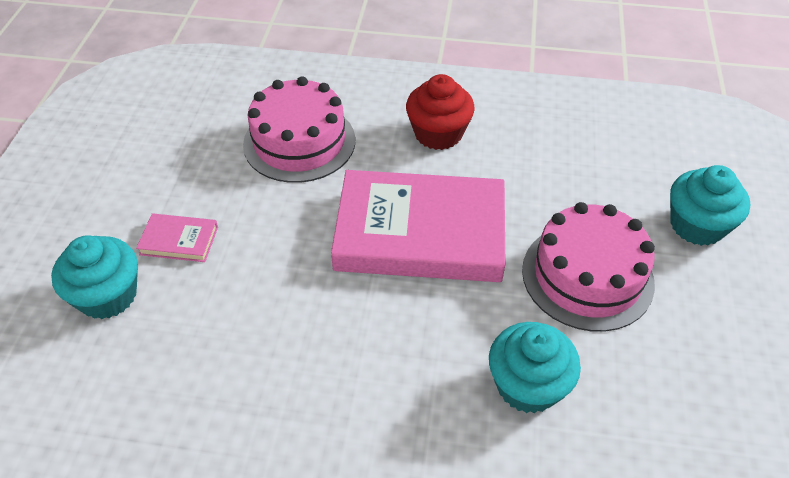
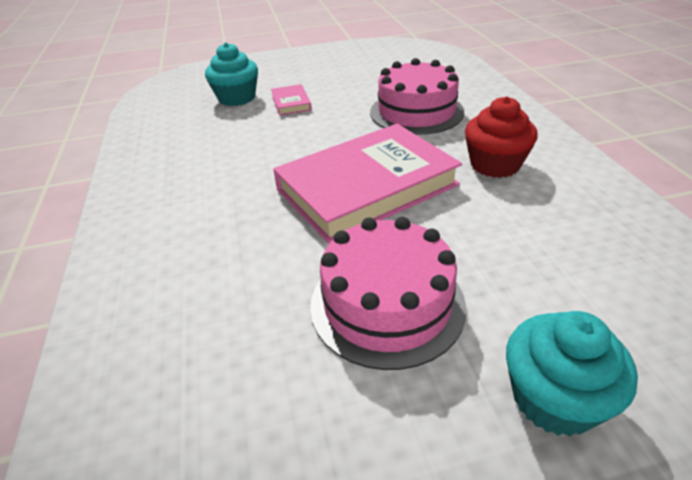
camera: 70 degrees right, 10 degrees down
(420, 233) = (366, 187): pink book -> pink book turned 75 degrees clockwise
(527, 385) = (227, 291): turquoise cupcake -> none

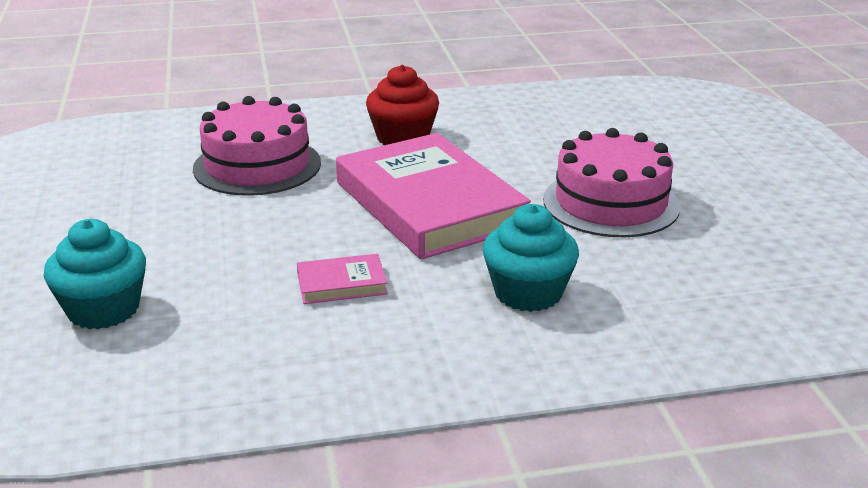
camera: 90 degrees left, 10 degrees down
(291, 103) = (164, 255): pink book -> pink book (341, 284)
(554, 398) = (688, 155): turquoise cupcake -> turquoise cupcake (528, 293)

